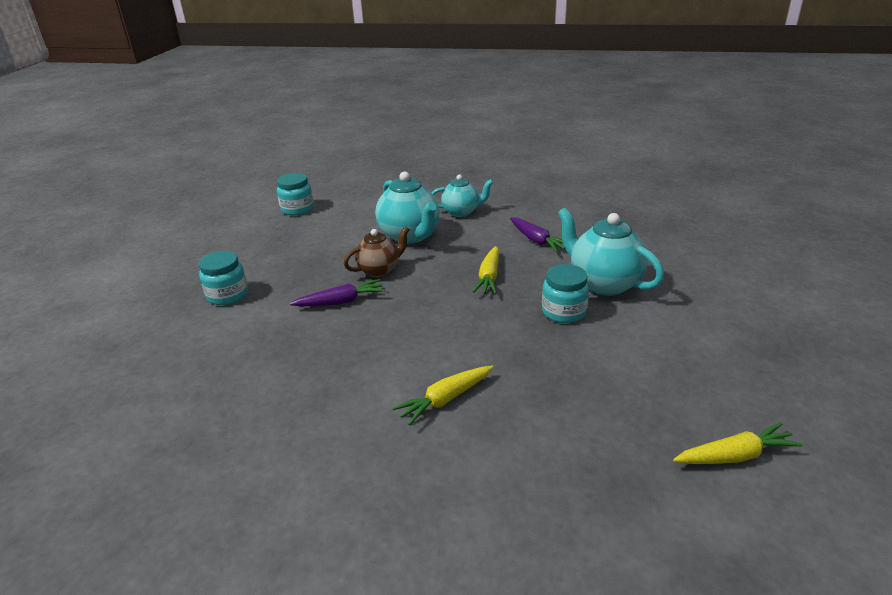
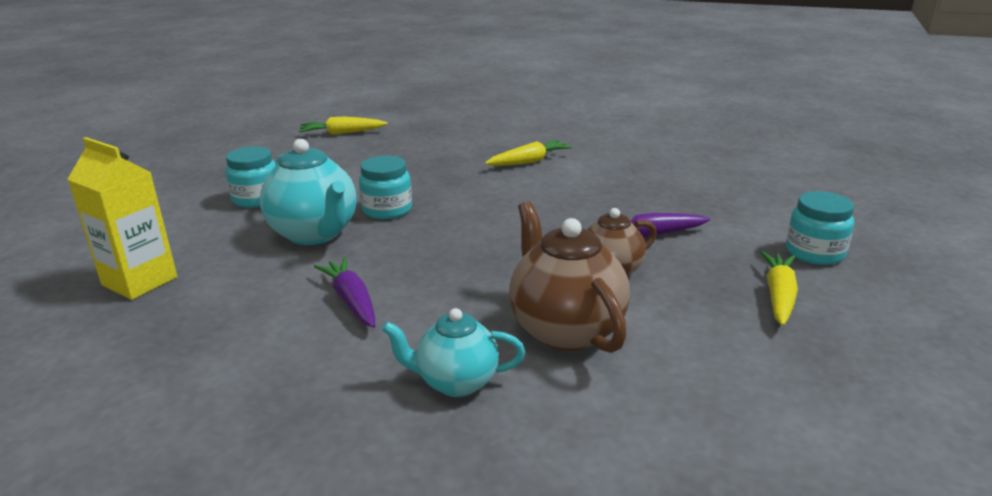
camera: 175 degrees left, 5 degrees down
(297, 209) = (851, 436): turquoise jar -> turquoise jar (256, 199)
(410, 236) = (565, 329): turquoise teapot -> brown teapot
(489, 277) = (453, 251): yellow carrot -> yellow carrot (778, 296)
(681, 241) = (140, 281): none -> yellow carton

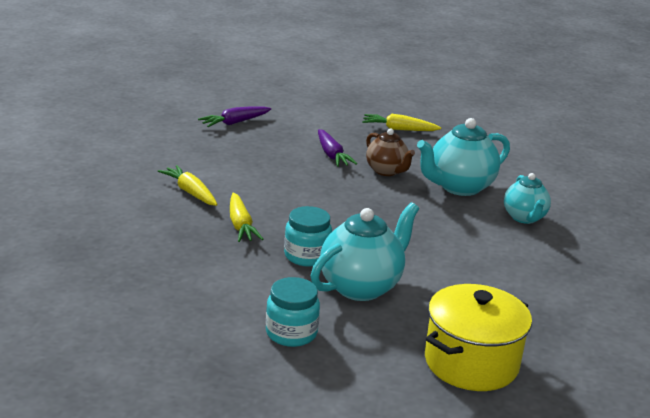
camera: 100 degrees left, 0 degrees up
(140, 281) = (471, 362): yellow carton -> yellow pot
(342, 133) = (85, 305): yellow carrot -> yellow carrot (241, 225)
(351, 301) = (458, 258): purple carrot -> purple carrot (234, 122)
(565, 329) = (459, 187): brown teapot -> turquoise teapot
(814, 253) = (344, 113): turquoise jar -> none

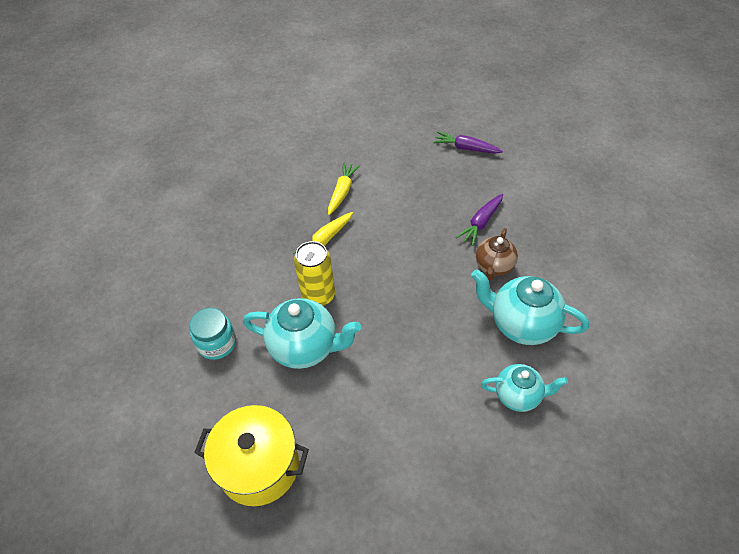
camera: 60 degrees right, 25 degrees up
(307, 256) = (318, 296): turquoise jar -> yellow can
(399, 129) = (577, 234): yellow carrot -> none
(524, 218) = (518, 396): turquoise teapot -> turquoise teapot turned 135 degrees counterclockwise

